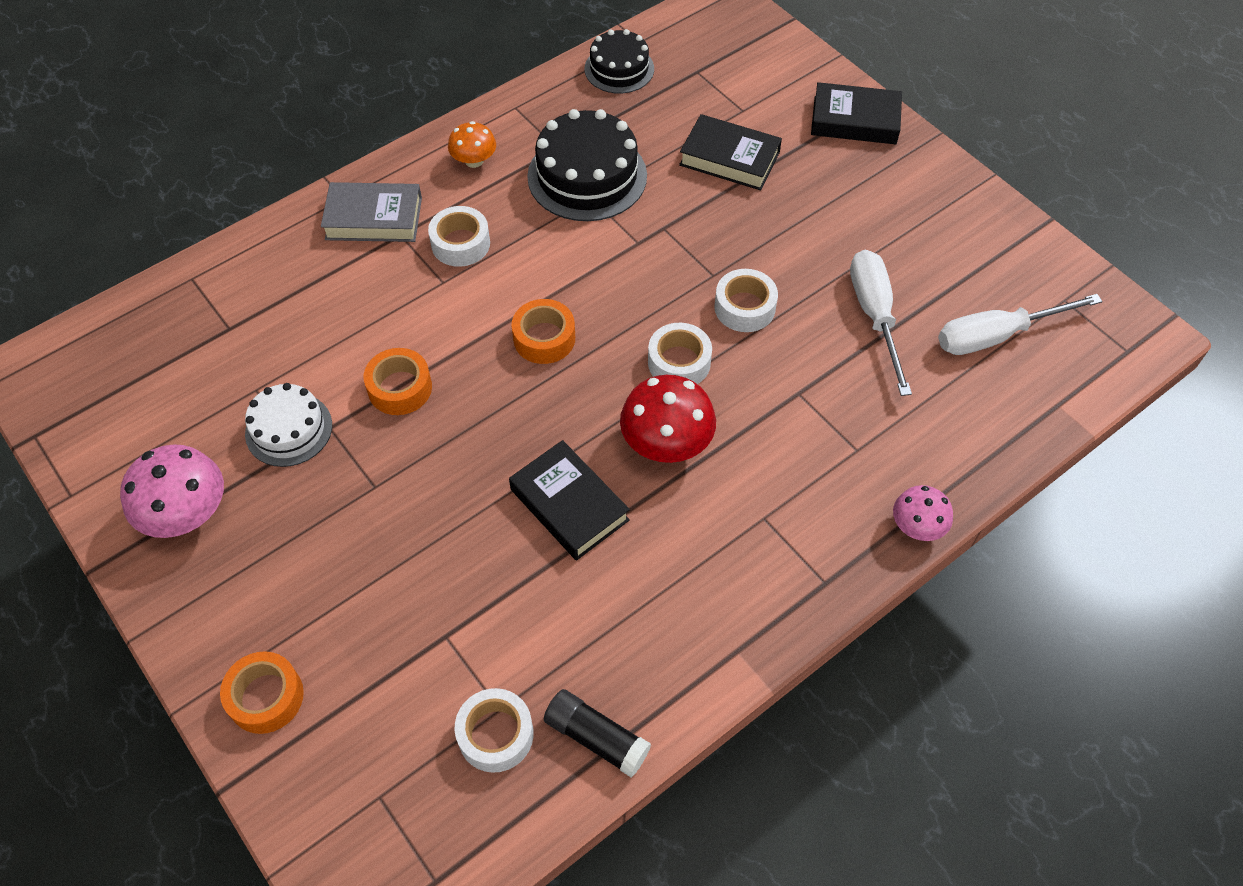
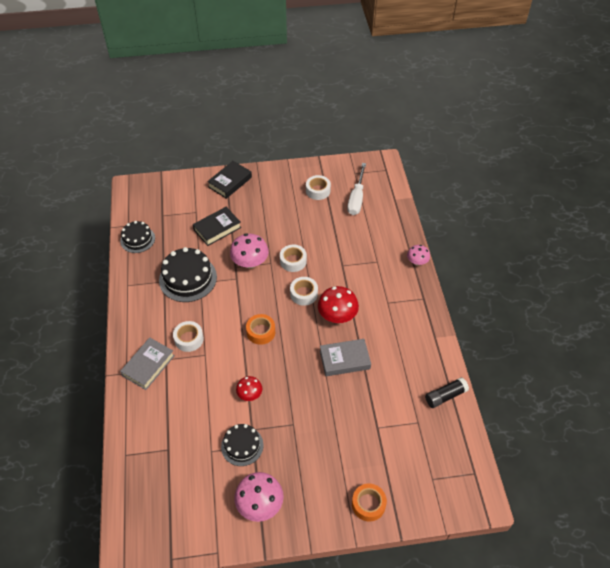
camera: 60 degrees left, 5 degrees down
(289, 429) = (242, 446): white cake -> black cake
(400, 388) = (249, 394): orange tape -> red mushroom
(474, 161) = (146, 314): orange mushroom -> none
(495, 734) = (427, 428): white tape -> white tape (318, 191)
(569, 505) = (344, 360): black book -> grey book
(690, 244) = (250, 262): none -> pink mushroom
(874, 316) = (324, 226): white screwdriver -> none

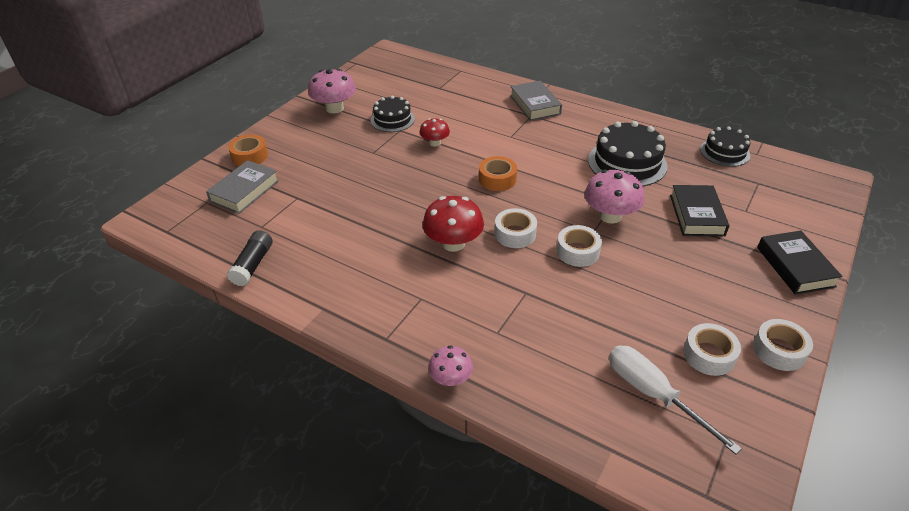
camera: 130 degrees right, 10 degrees down
(189, 339) = (540, 134): white tape -> white tape (779, 350)
(344, 360) = (392, 217): grey book -> grey book (244, 191)

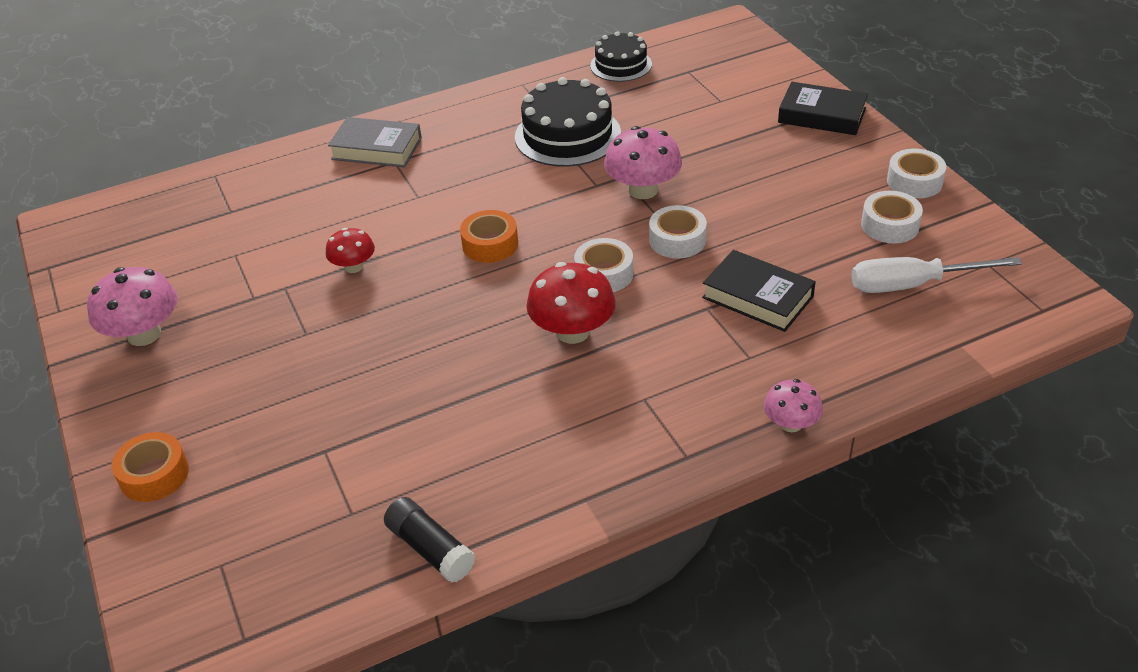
camera: 55 degrees left, 0 degrees up
(244, 191) = (242, 508): grey book -> none
(392, 119) = (250, 285): black cake -> none
(696, 215) = (698, 133): black book -> black book (757, 297)

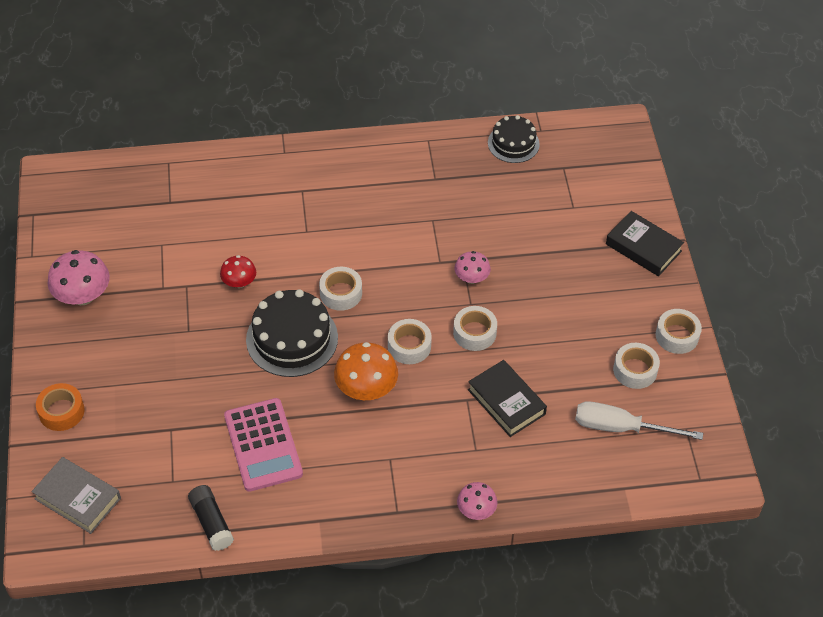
camera: 15 degrees right, 10 degrees up
(376, 149) = (293, 173): grey book -> grey book (78, 498)
(463, 432) = (263, 445): none -> pink calculator
(490, 244) = (341, 293): orange tape -> white tape
(567, 135) = (440, 205): black cake -> black cake (292, 338)
(572, 331) = (366, 388): red mushroom -> orange mushroom
(643, 190) = (471, 278): pink mushroom -> pink mushroom, size x0.60

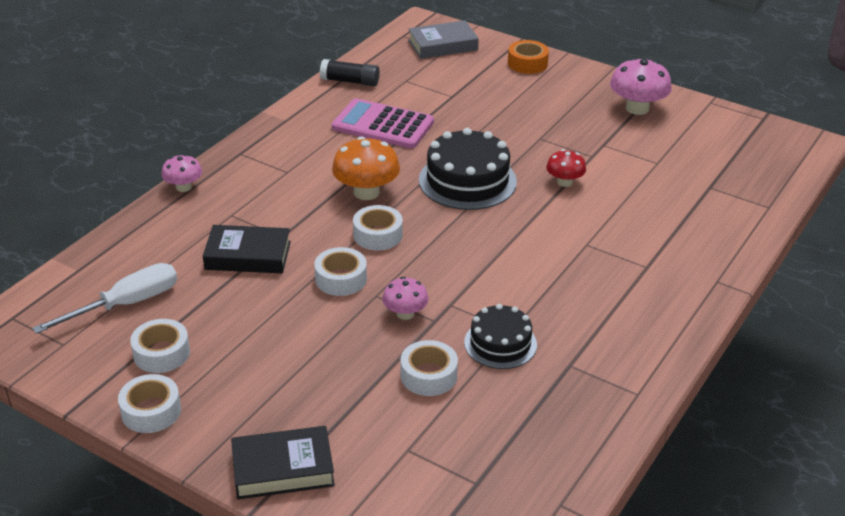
camera: 130 degrees right, 15 degrees down
(341, 293) = (485, 228): white tape -> white tape (428, 375)
(513, 143) = (562, 463): black cake -> black cake (500, 343)

